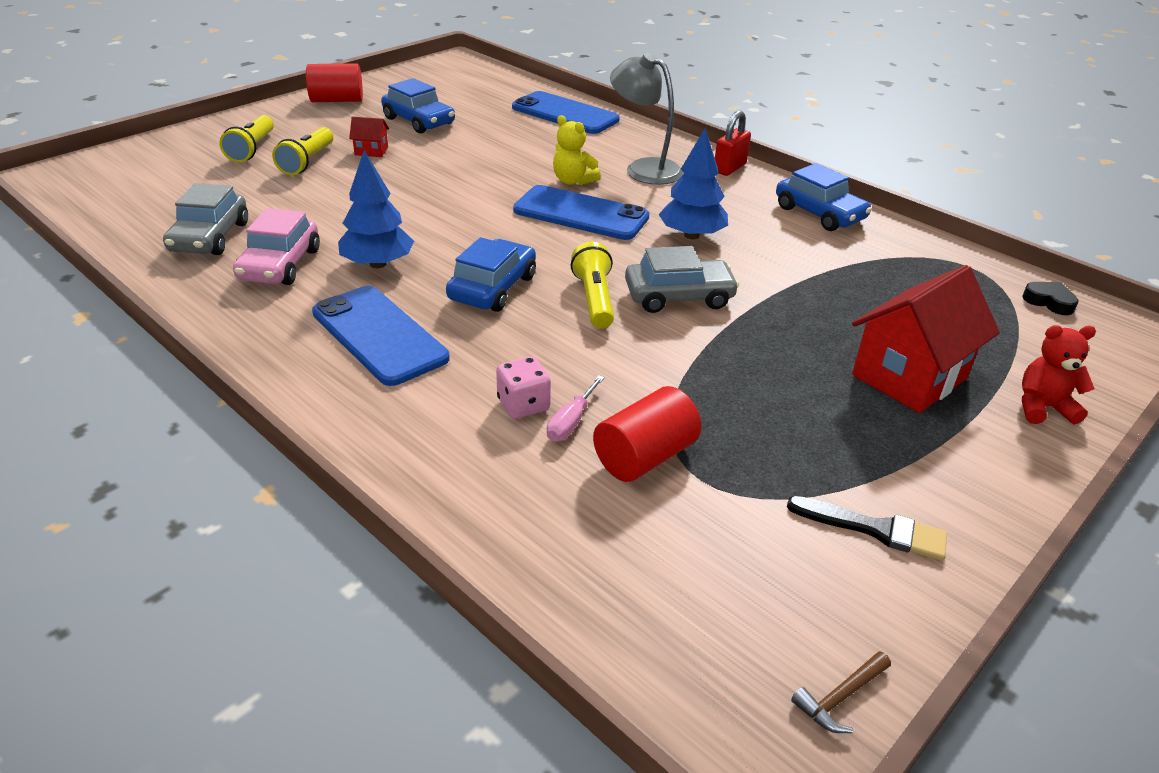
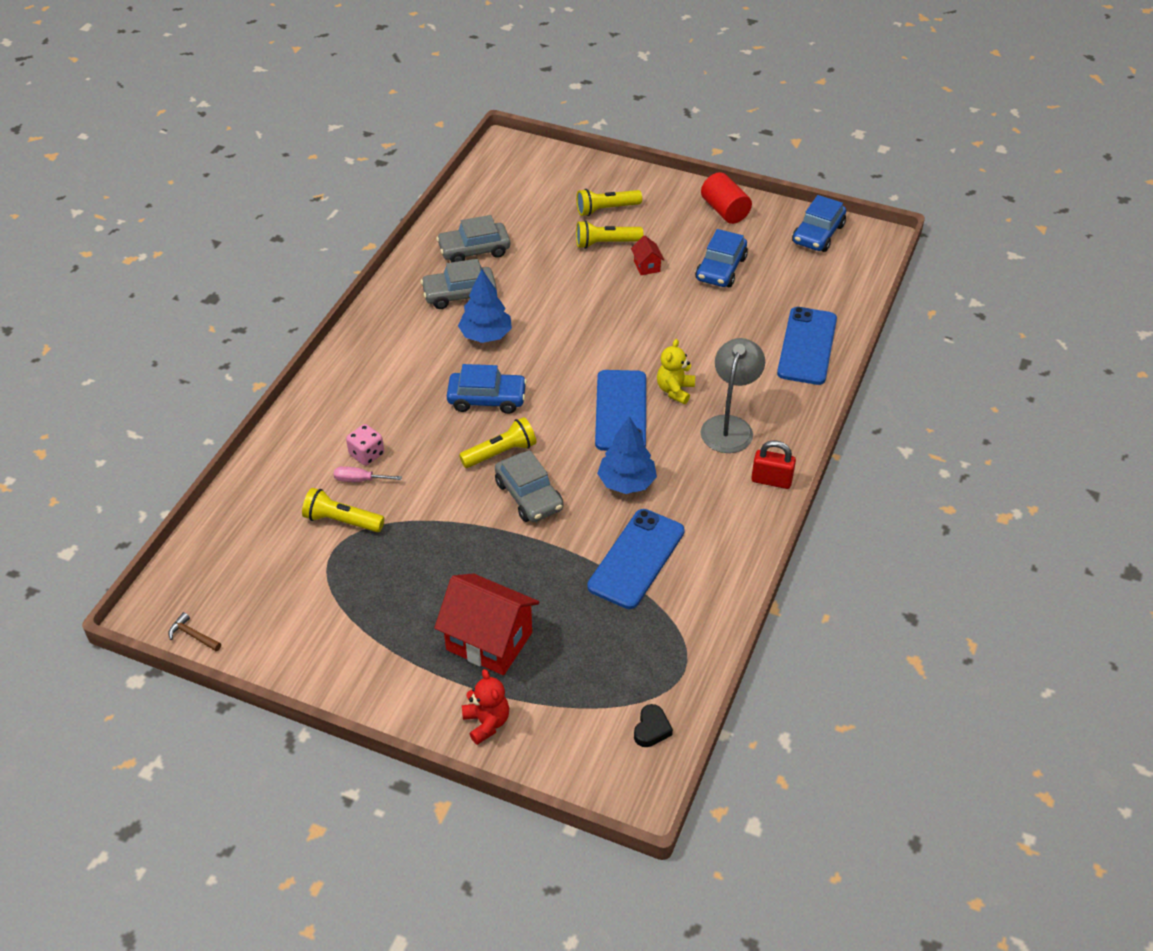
camera: 70 degrees right, 10 degrees up
(280, 265) = (459, 294): pink car -> grey car
(379, 335) = (406, 369): blue phone -> blue phone (636, 559)
(645, 457) = (342, 521): red cylinder -> yellow flashlight
(819, 213) = (720, 556): blue car -> blue car (818, 234)
(874, 529) = (319, 637): black brush -> none

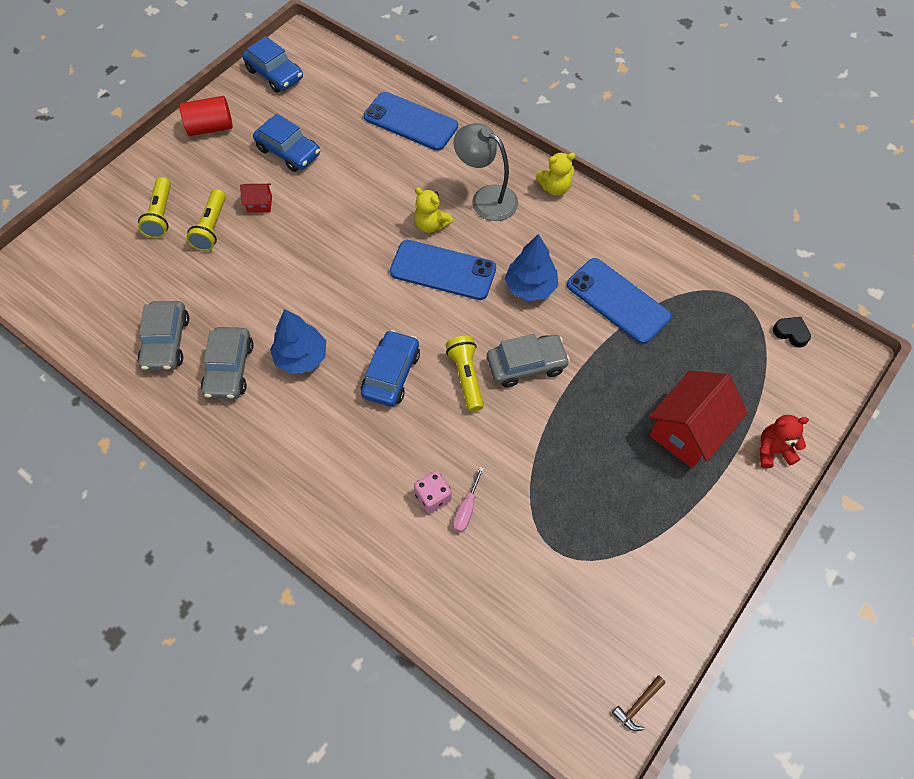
camera: 75 degrees left, 15 degrees up
(342, 521) = (517, 534): yellow flashlight -> none
(771, 480) = (555, 188): red padlock -> yellow teddy bear

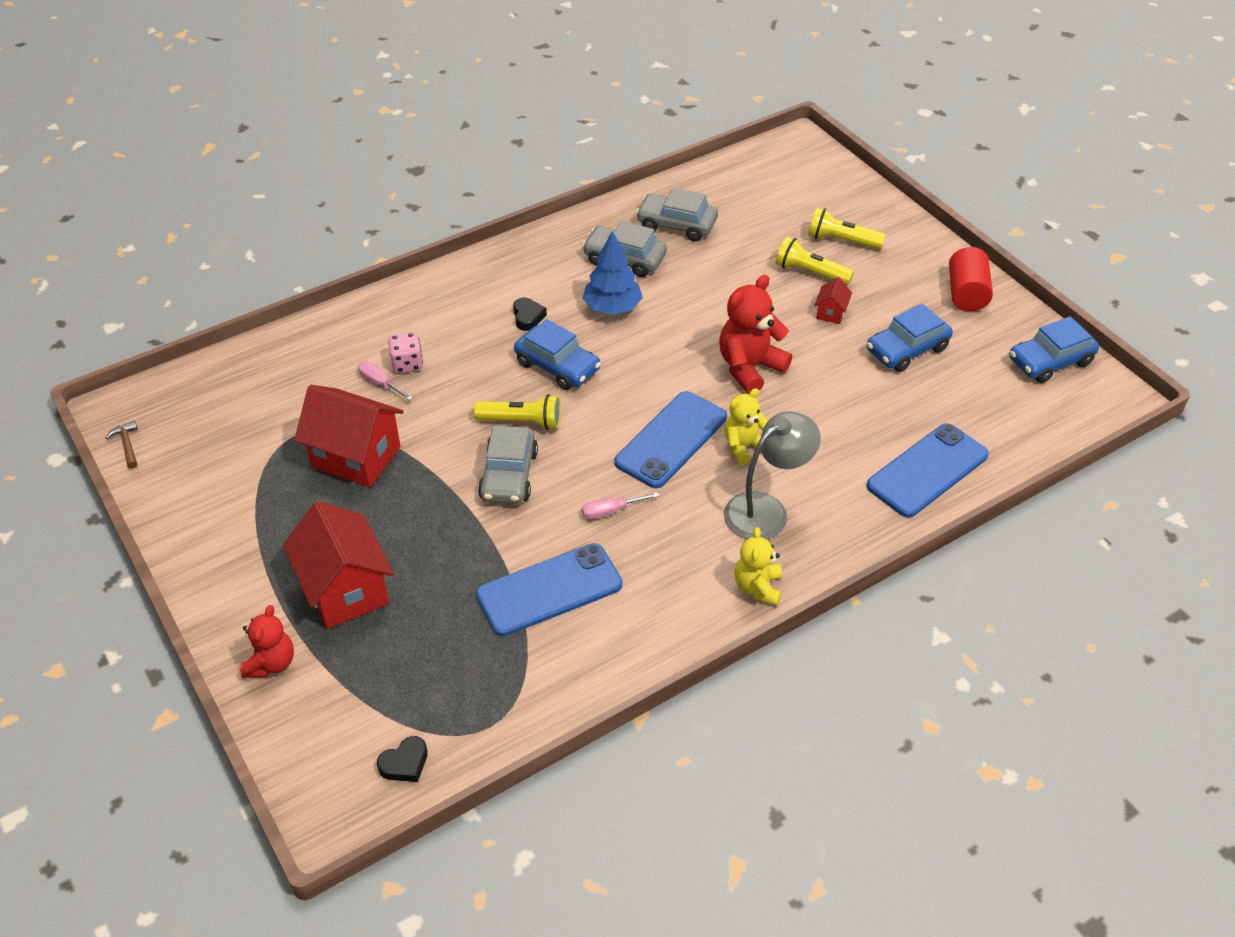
camera: 110 degrees right, 15 degrees down
(336, 420) = (528, 317): none -> black heart
(344, 241) = (749, 368): none -> red teddy bear
(530, 287) = (610, 511): blue tree -> pink screwdriver
(559, 487) = (356, 457): none -> red house

